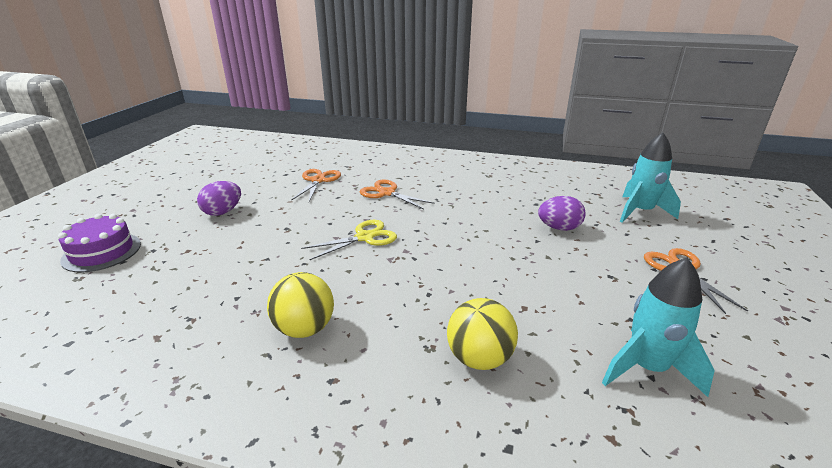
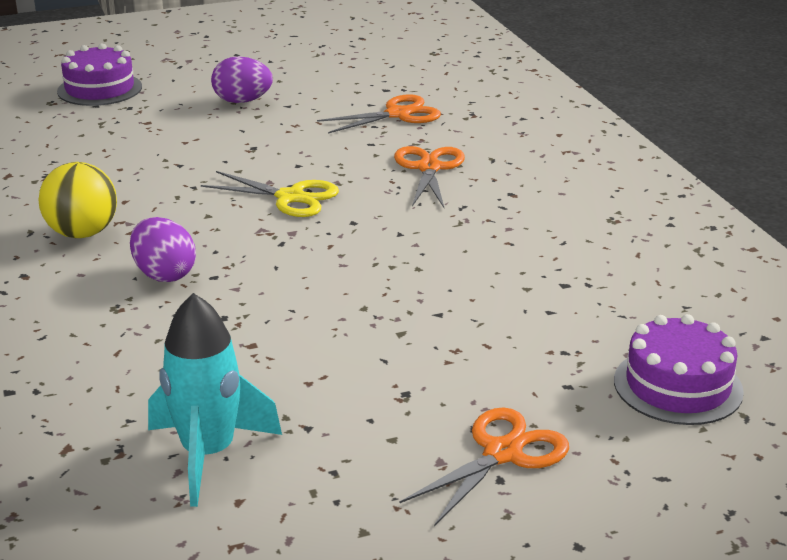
camera: 55 degrees right, 0 degrees up
(479, 358) = (125, 341): yellow ball -> none
(559, 228) = (503, 322): purple egg -> purple egg (164, 274)
(640, 212) = (678, 386): turquoise rocket -> purple cake

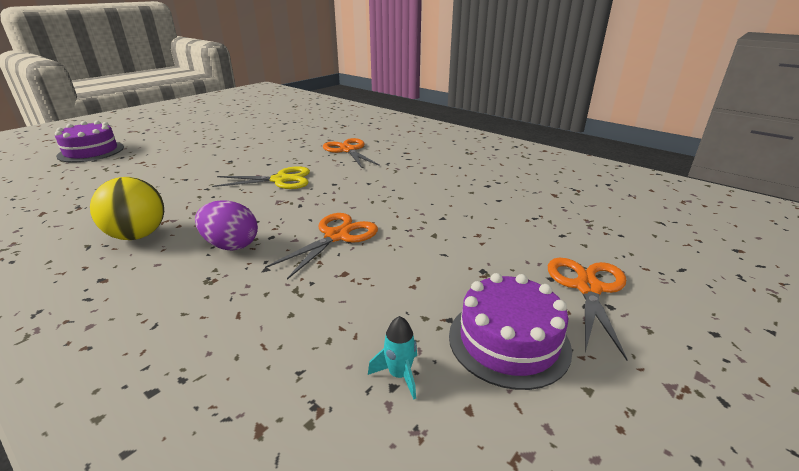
camera: 30 degrees left, 0 degrees up
(208, 454) = (399, 375): turquoise rocket -> turquoise rocket, size x0.43
(242, 101) = (201, 141): purple egg -> none
(398, 114) = (303, 131): orange scissors -> orange scissors (337, 236)
(678, 386) = (610, 217): purple cake -> purple cake (508, 341)

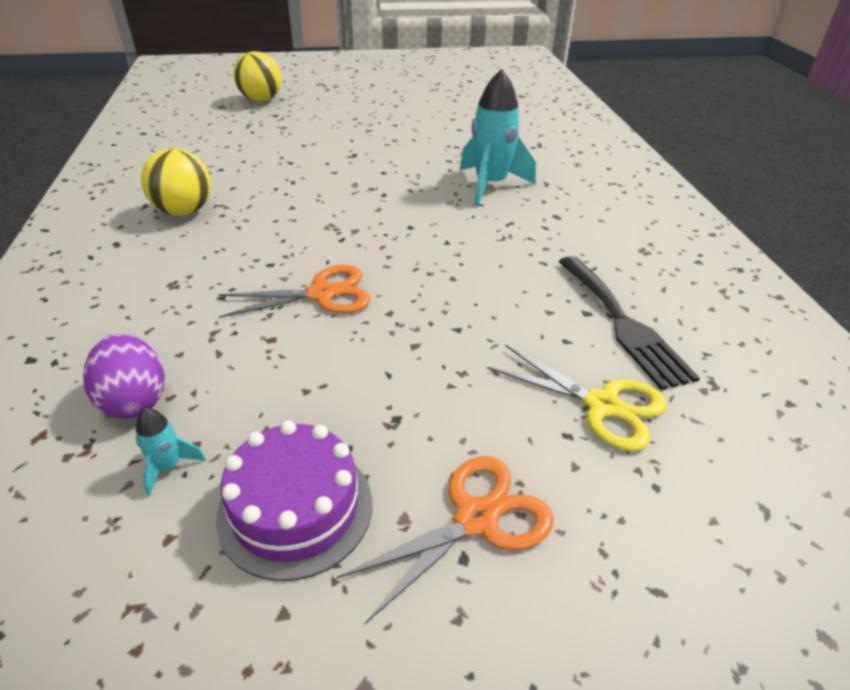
camera: 40 degrees right, 10 degrees up
(91, 151) = (261, 100): purple cake -> yellow ball
(231, 245) = (229, 257): purple egg -> purple egg (135, 400)
(280, 180) = (366, 199): yellow scissors -> yellow scissors (602, 405)
(348, 150) = (490, 185): orange scissors -> turquoise rocket
(509, 183) = (622, 323): none -> black fork

